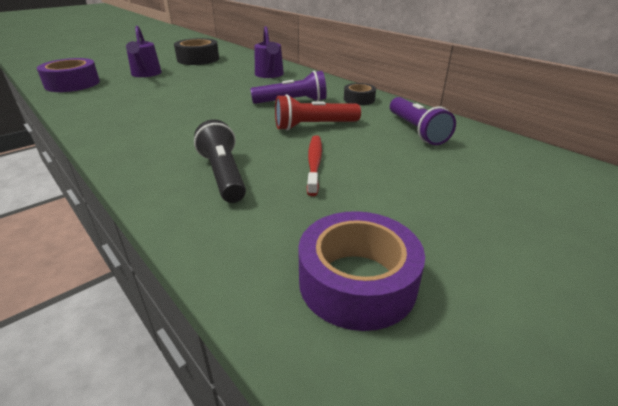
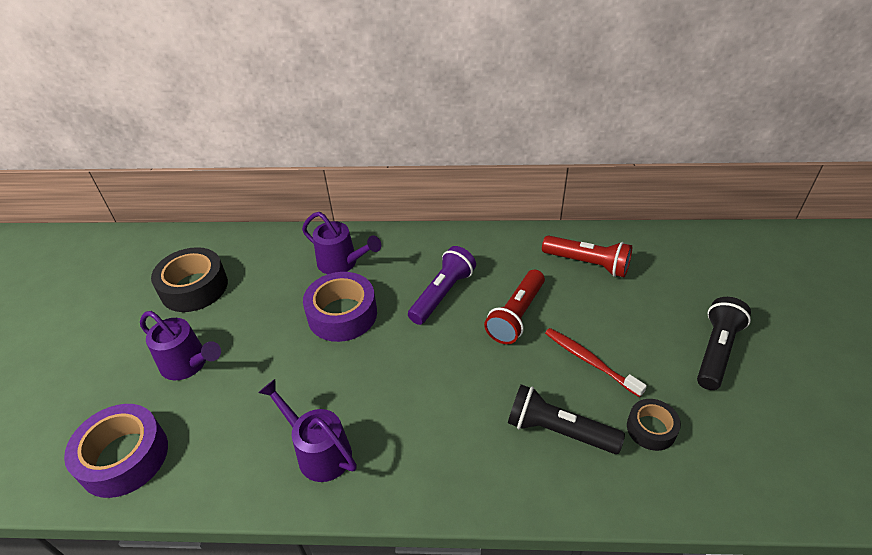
camera: 45 degrees left, 10 degrees up
(118, 115) = (318, 451): none -> purple watering can
(357, 281) = (759, 438): purple tape -> purple tape (342, 314)
(359, 99) = (488, 249): black tape -> black tape (651, 429)
(416, 130) = (587, 264): purple flashlight -> red flashlight
(433, 216) = (716, 351): none -> black flashlight

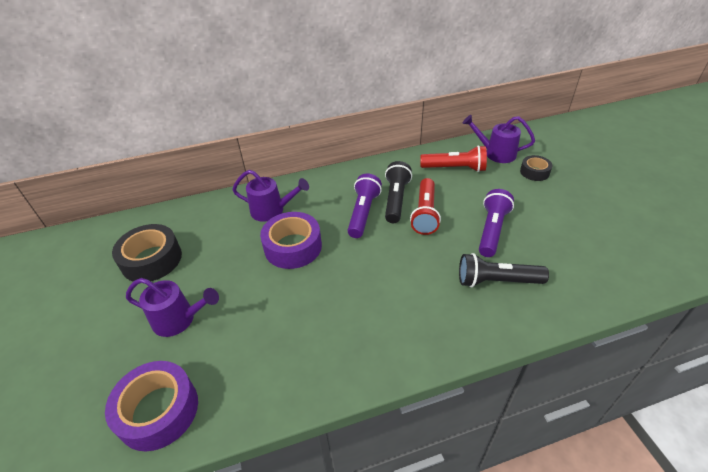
camera: 20 degrees left, 0 degrees up
(318, 451) = (328, 350): purple watering can -> purple watering can (495, 153)
(590, 361) = (492, 230): red toothbrush -> purple flashlight
(651, 429) = (555, 261): black tape -> black tape (534, 172)
(716, 351) = (567, 202): black flashlight -> black flashlight (396, 199)

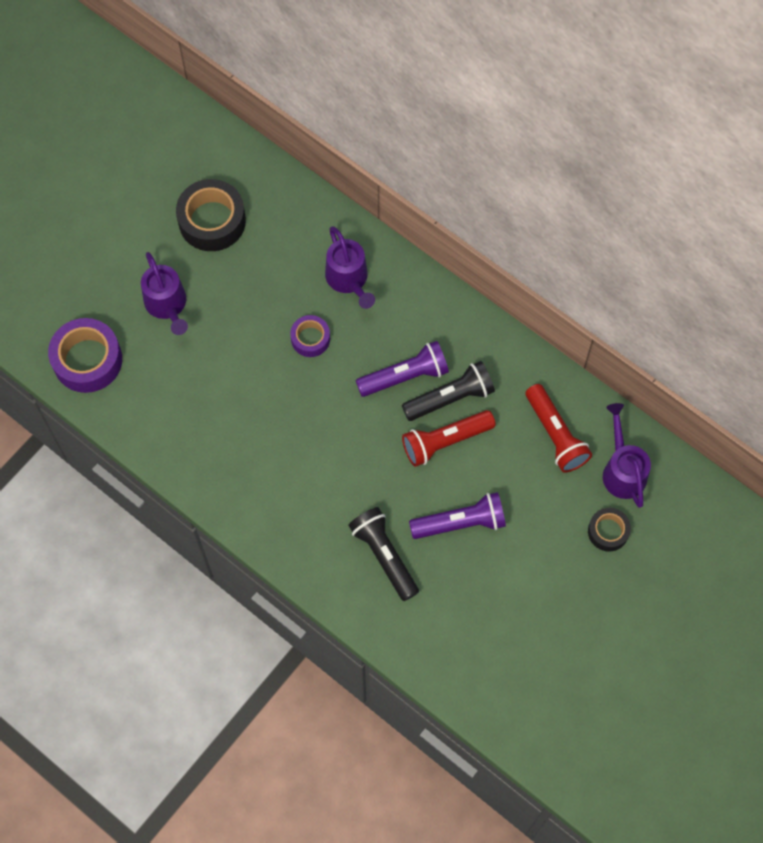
camera: 55 degrees right, 25 degrees up
(293, 247) = (310, 339): purple tape -> purple tape, size x0.57

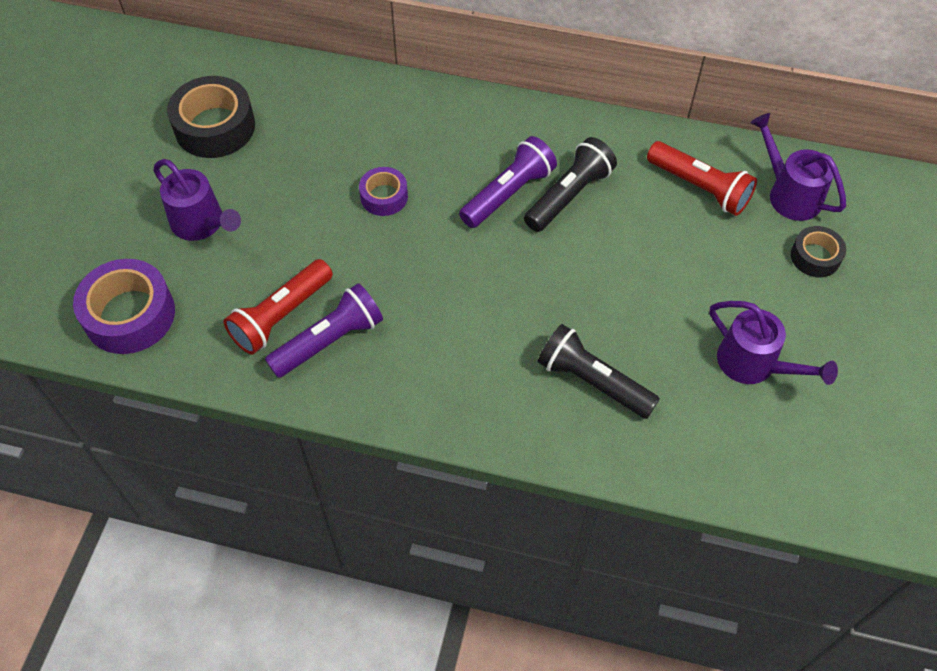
camera: 25 degrees left, 10 degrees down
(349, 280) = (396, 128): purple watering can -> purple watering can (755, 365)
(445, 441) = (589, 238): red flashlight -> red flashlight (281, 316)
(461, 523) = (656, 312): purple flashlight -> purple flashlight (329, 341)

